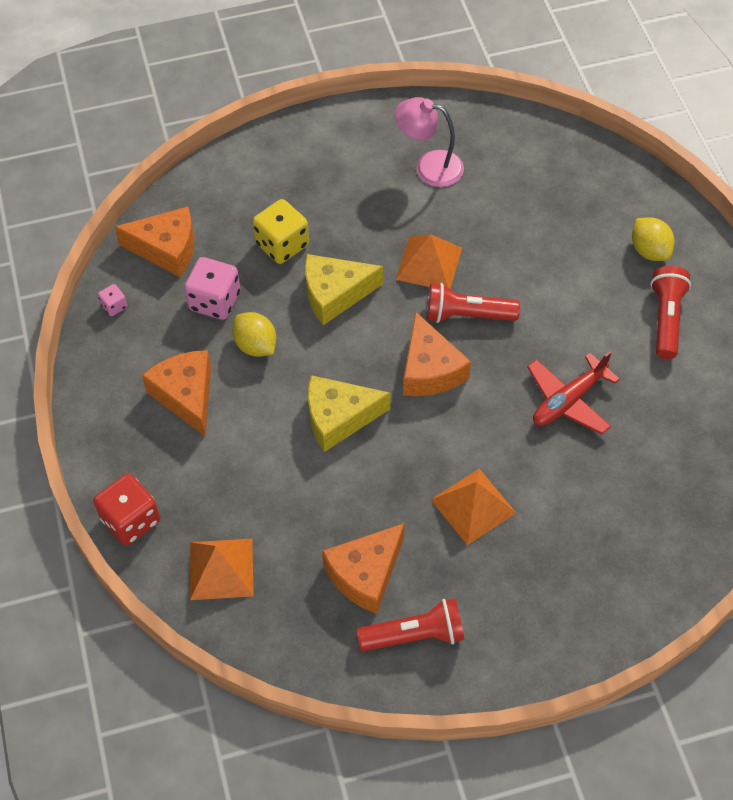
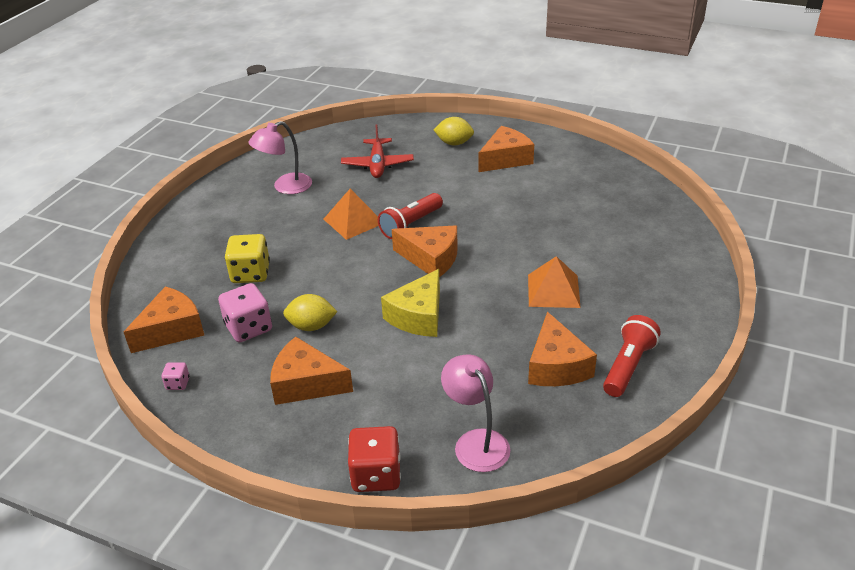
camera: 50 degrees left, 20 degrees down
(221, 569) = (476, 442): orange pyramid -> pink lamp
(334, 294) = (321, 270): yellow cheese -> none
(568, 400) = (519, 217): red plane -> red plane (377, 164)
(666, 319) = (505, 159): red flashlight -> orange cheese

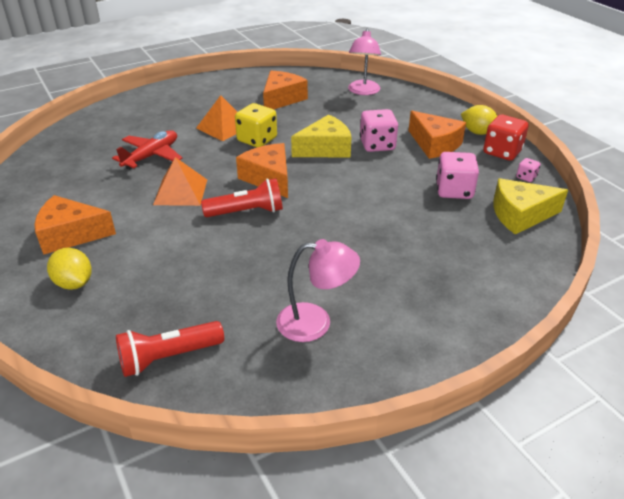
camera: 145 degrees left, 0 degrees up
(171, 330) = (520, 215): orange cheese -> yellow cheese
(250, 273) = (426, 233): yellow dice -> yellow dice (257, 140)
(311, 326) = (405, 172): yellow lemon -> yellow lemon (478, 132)
(353, 221) = (289, 240): orange pyramid -> orange pyramid (181, 192)
(370, 349) = (377, 145): none -> pink dice
(376, 475) = (426, 99): red dice -> red dice (502, 152)
(377, 164) = (186, 299): red plane -> red plane (151, 156)
(628, 366) = (248, 86): red flashlight -> red flashlight (168, 357)

